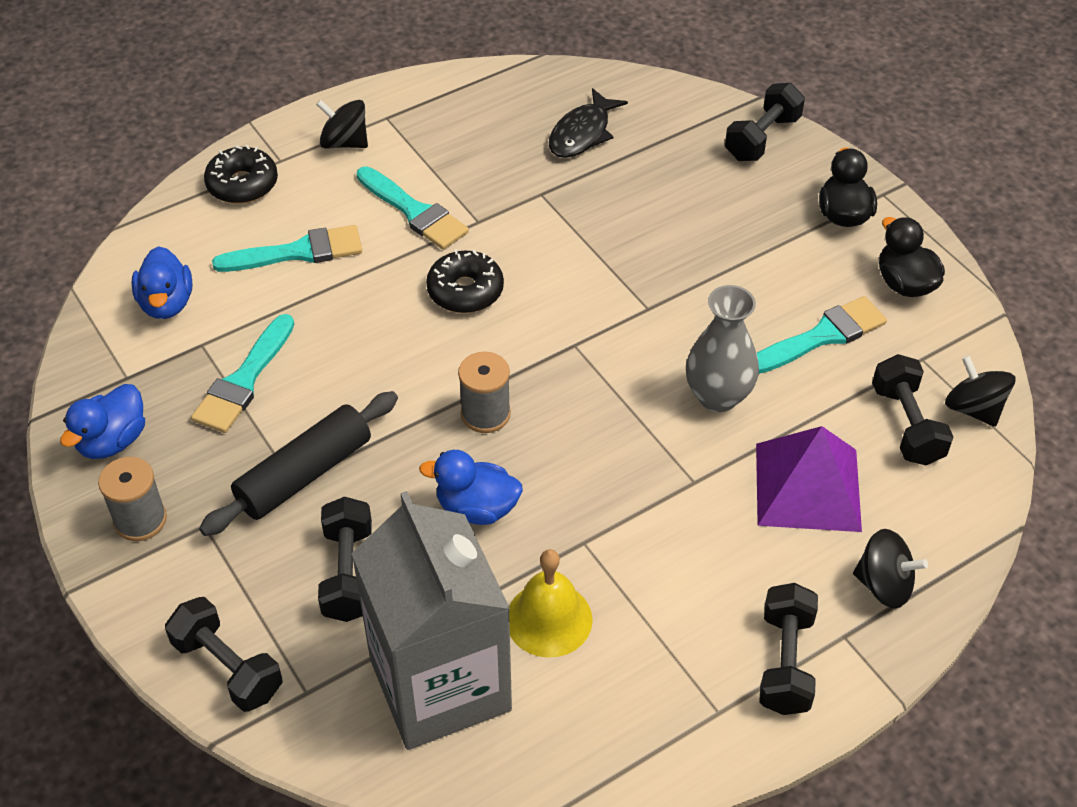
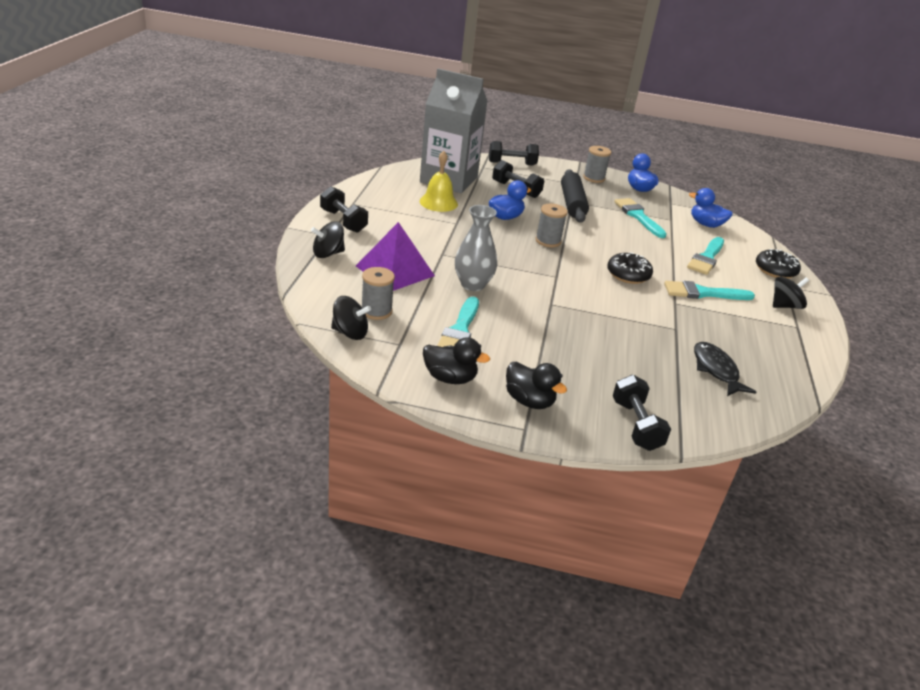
camera: 130 degrees right, 15 degrees down
(906, 425) = (376, 311): black dumbbell -> grey spool

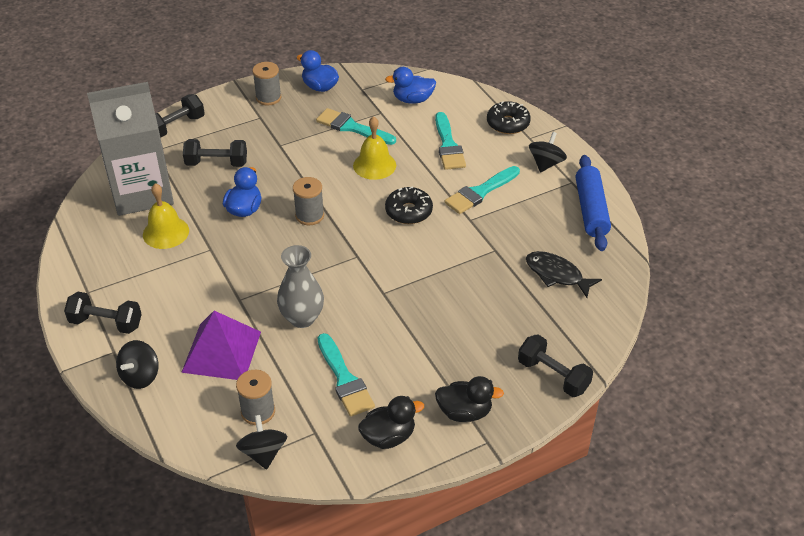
camera: 35 degrees left, 10 degrees up
(350, 333) = (263, 453): black spinning top -> black spinning top turned 75 degrees counterclockwise
(572, 204) = (283, 149): black rolling pin -> none
(631, 241) = (374, 165): none -> yellow bell
(797, 350) = (591, 210): none -> blue rolling pin

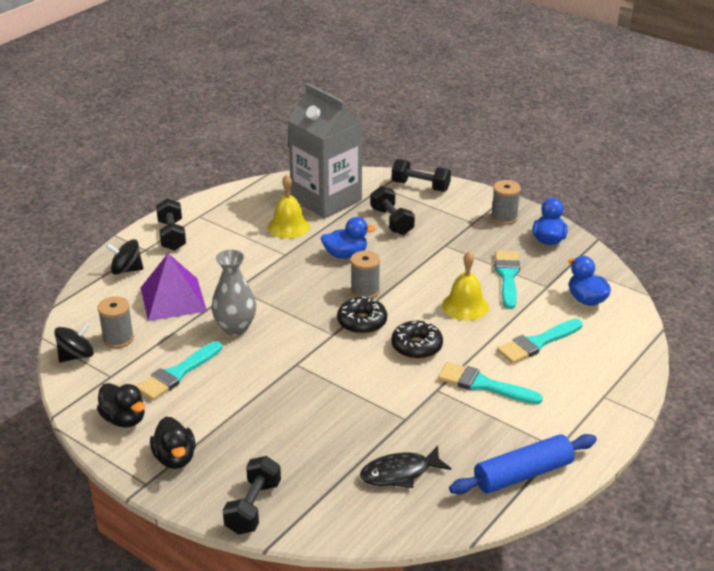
camera: 65 degrees right, 10 degrees down
(508, 123) = (612, 374): black donut -> black donut (362, 322)
(546, 164) = (570, 420): black spinning top -> none
(557, 275) = (400, 473): black fish -> black fish turned 120 degrees counterclockwise

